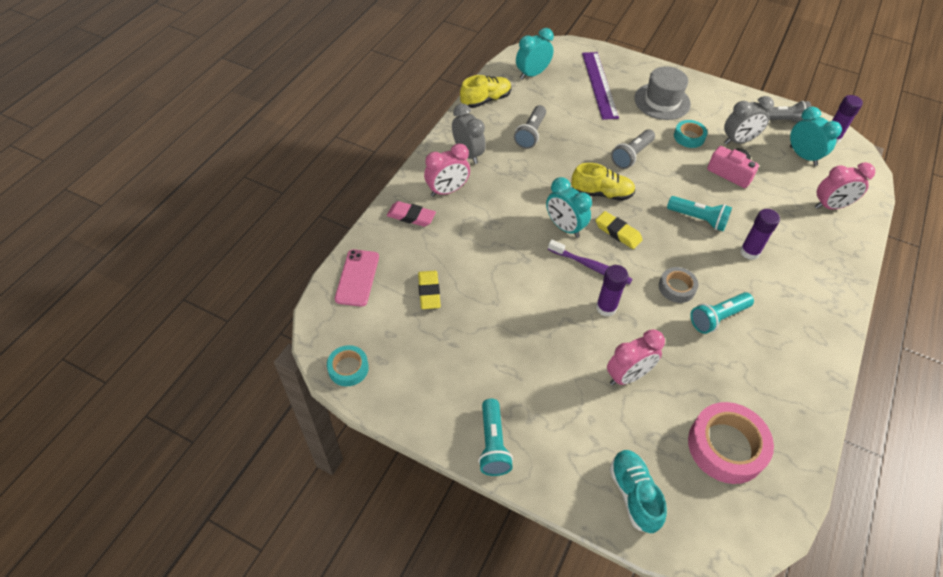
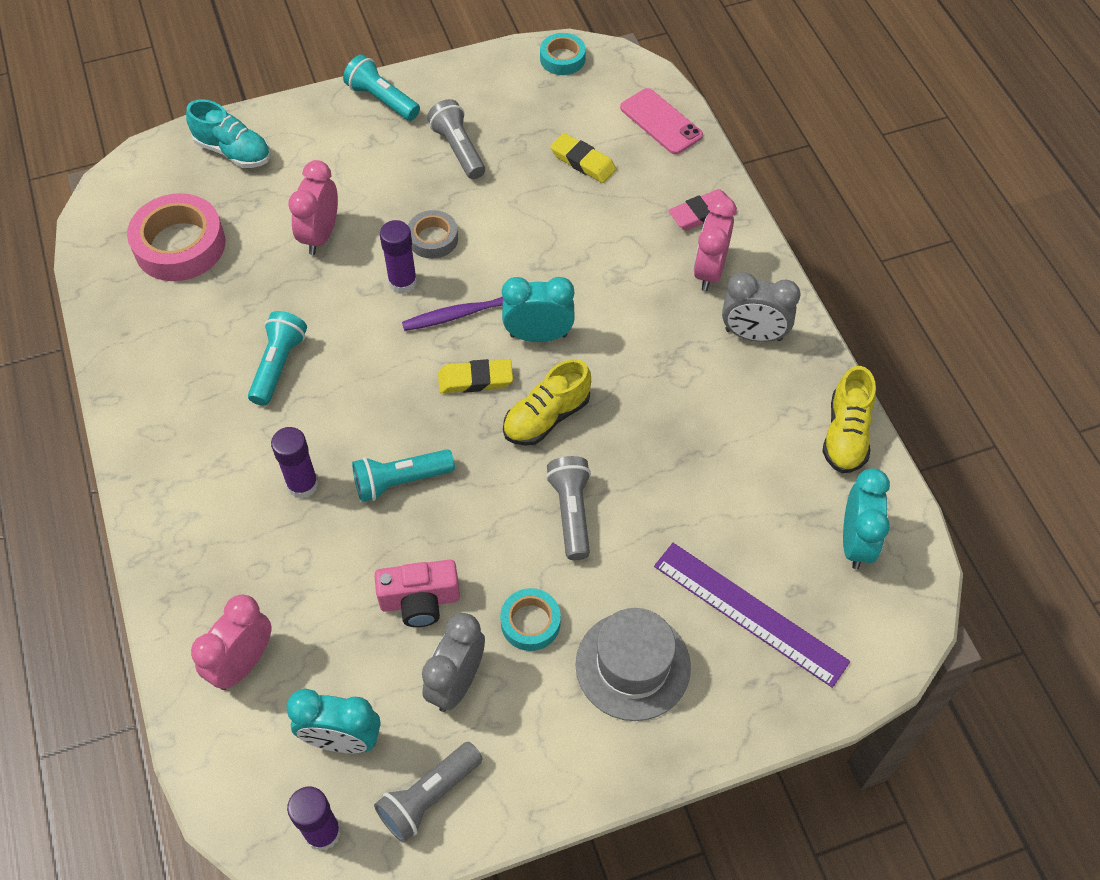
camera: 135 degrees right, 5 degrees up
(530, 134) = (726, 431): grey flashlight -> grey flashlight (458, 149)
(676, 287) = (350, 365): grey tape -> grey tape (433, 239)

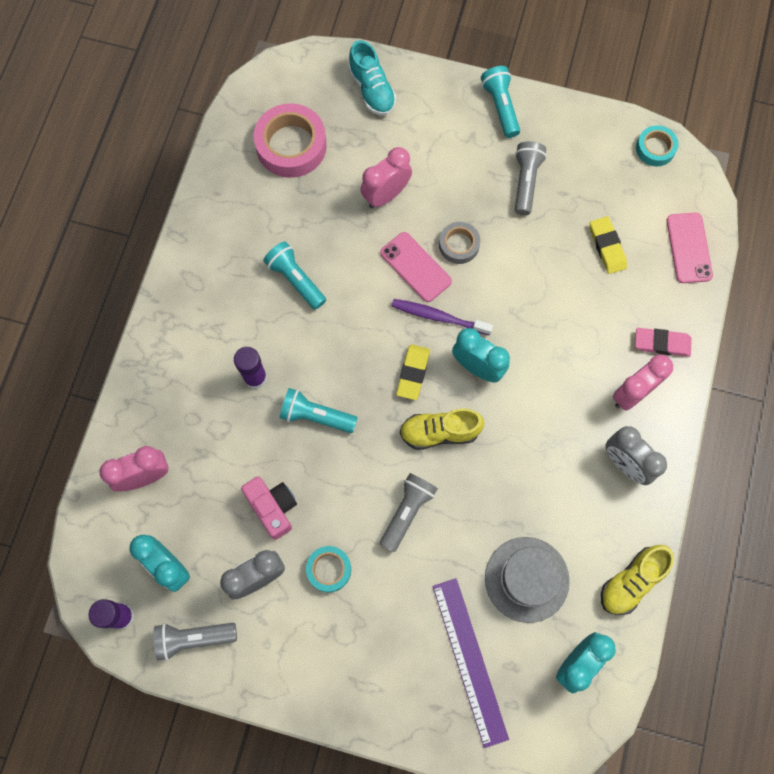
camera: 35 degrees right, 15 degrees up
(278, 365) = (295, 279): turquoise flashlight -> turquoise flashlight turned 90 degrees counterclockwise
(402, 282) = (415, 267): purple glue stick -> pink phone
(420, 601) = (273, 507): pink camera -> pink camera turned 150 degrees counterclockwise
(475, 379) = (413, 373): yellow eraser -> yellow eraser turned 75 degrees clockwise
(633, 665) = (371, 643): grey hat -> grey hat (527, 579)

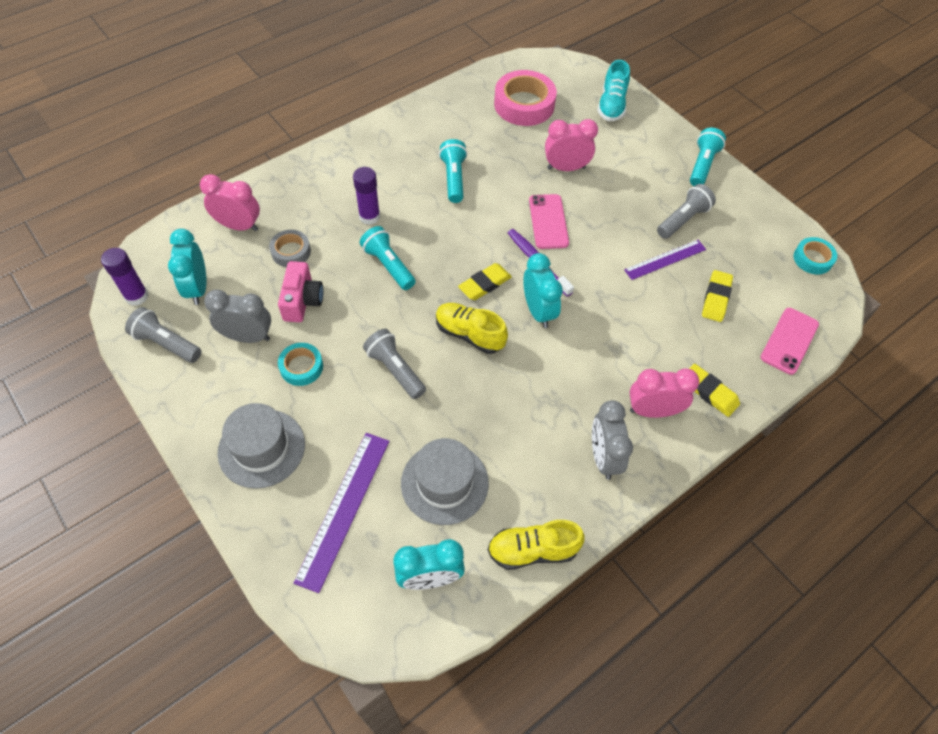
camera: 35 degrees right, 15 degrees down
(362, 664) = (261, 448): none -> grey hat
(407, 512) = (395, 370): grey flashlight -> grey flashlight turned 105 degrees counterclockwise
(459, 245) = (594, 227): grey tape -> grey tape (291, 252)
(540, 236) = (665, 259): none -> purple ruler
(662, 343) = (709, 392): pink eraser -> yellow eraser

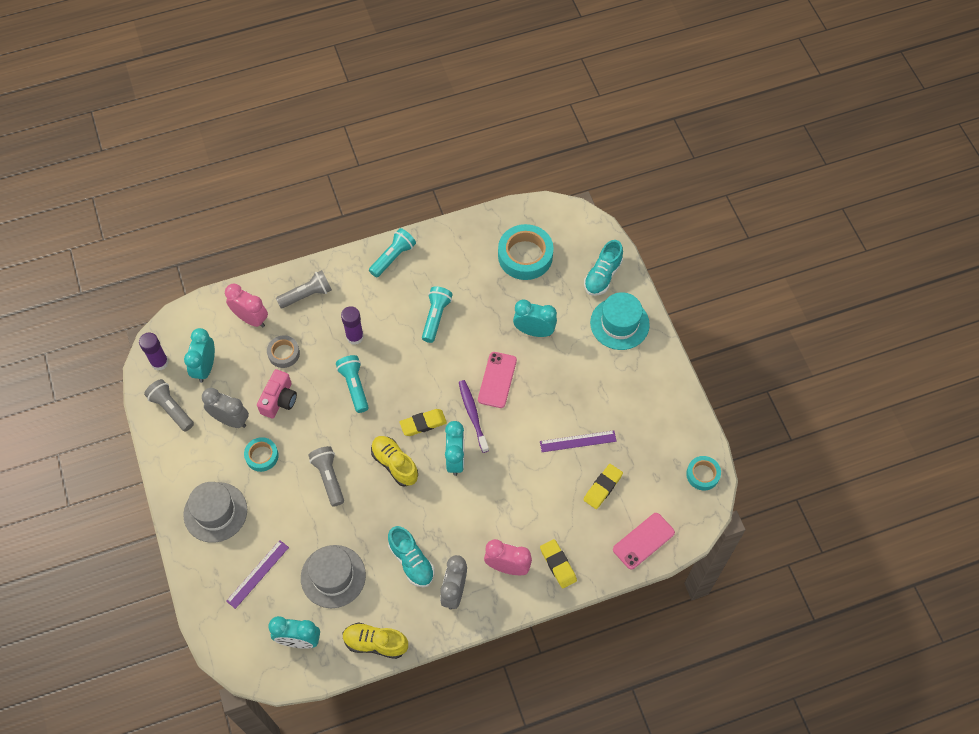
camera: 20 degrees right, 5 degrees up
(344, 508) = (258, 574): purple ruler -> purple ruler, size x0.65
(524, 104) = (525, 256): pink tape -> turquoise tape
(536, 437) = (411, 561): none -> turquoise shoe
(566, 168) = (534, 331): pink clock -> turquoise clock
(651, 142) = (619, 323): none -> turquoise hat
(683, 220) = (610, 408): grey flashlight -> grey flashlight (307, 295)
(702, 165) = (654, 359): turquoise flashlight -> turquoise flashlight (393, 257)

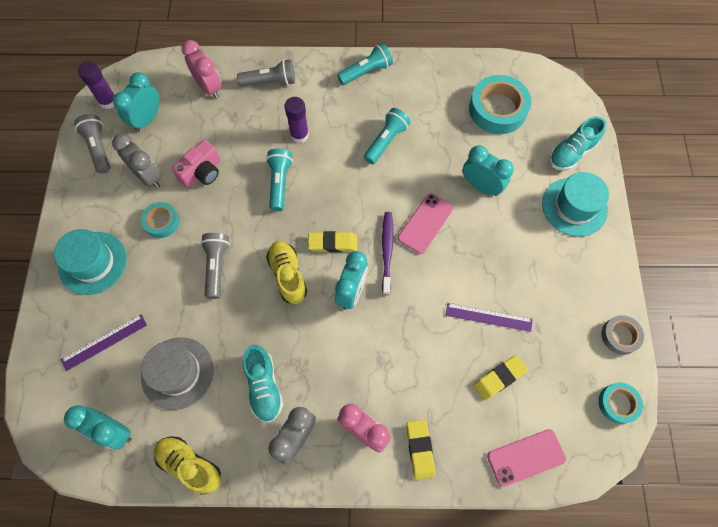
camera: 20 degrees right, 5 degrees up
(215, 512) = (93, 263): grey hat -> turquoise hat
(284, 353) = (225, 129): grey tape -> grey tape (620, 336)

